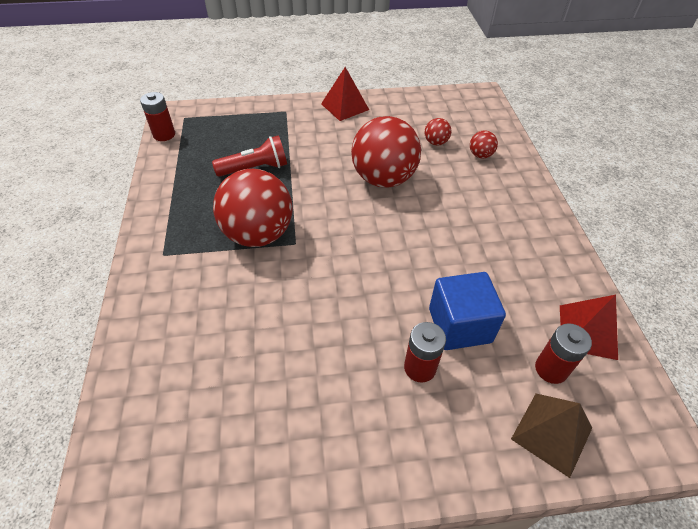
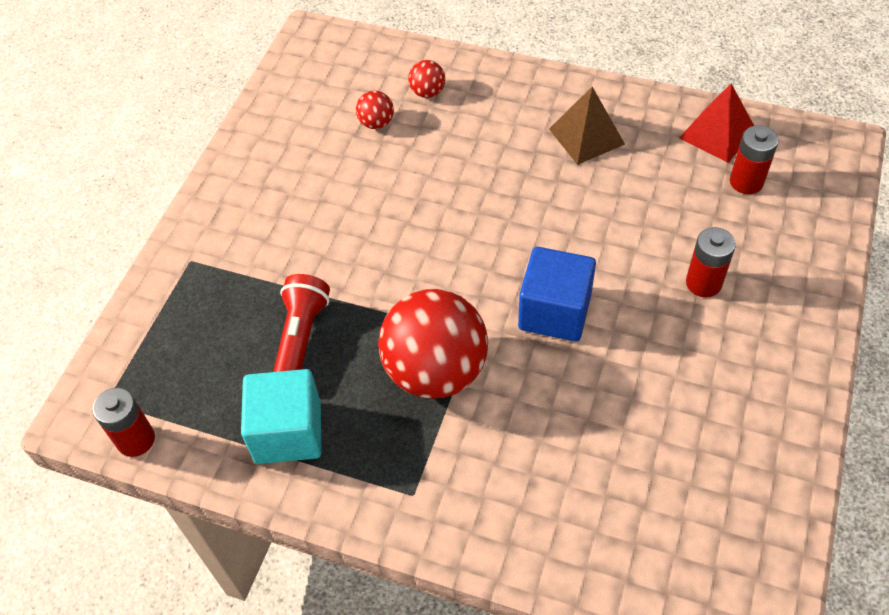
camera: 60 degrees left, 5 degrees up
(188, 186) = (288, 432): none -> turquoise cube
(345, 106) = (231, 187): red pyramid -> none
(383, 179) = (411, 203): red ball -> none
(459, 325) = (667, 228): blue cube -> blue cube (554, 312)
(552, 433) = (808, 215): brown pyramid -> brown pyramid (586, 136)

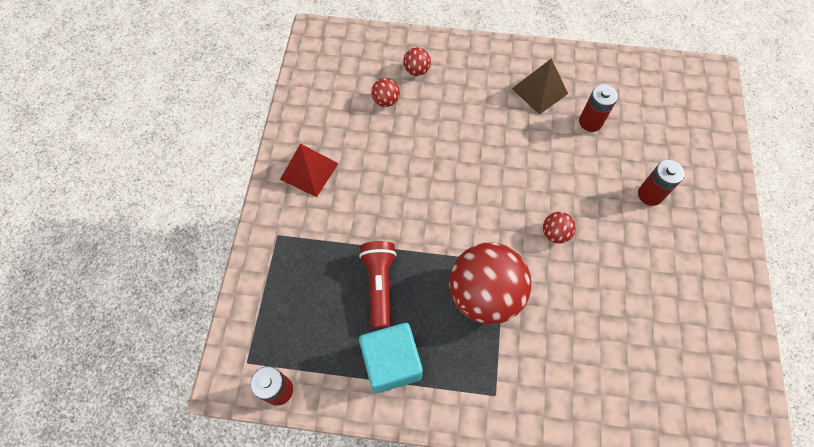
camera: 15 degrees left, 10 degrees up
(554, 312) = (555, 233): blue cube -> red ball
(717, 133) = (628, 76): red pyramid -> red pyramid (309, 171)
(746, 182) = (658, 112): red battery -> red battery (590, 122)

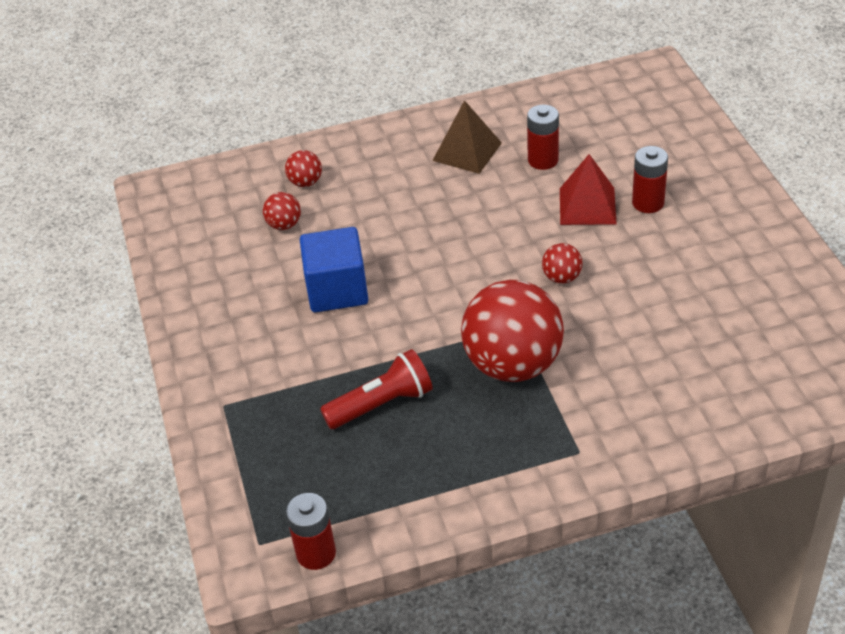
camera: 20 degrees left, 20 degrees down
(309, 171) = (227, 327): red pyramid -> red pyramid (587, 206)
(379, 285) = (381, 404): red flashlight -> red flashlight turned 90 degrees clockwise
(391, 363) = (440, 471): turquoise cube -> none
(395, 172) = (337, 290): none -> blue cube

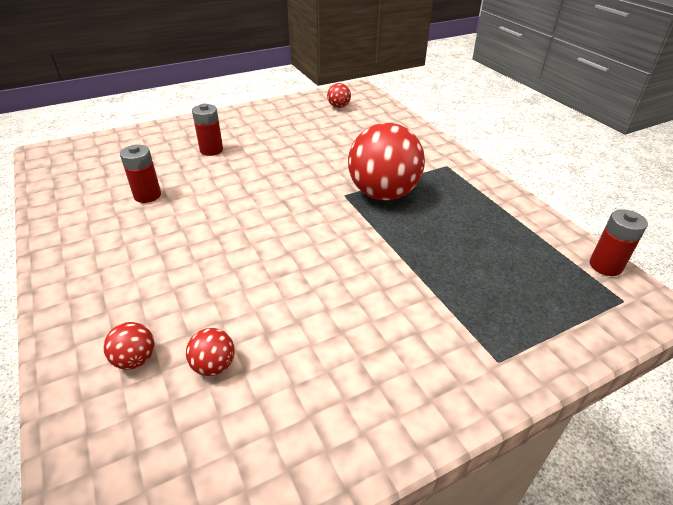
camera: 105 degrees left, 5 degrees down
(337, 290) = (319, 300): blue cube -> none
(381, 404) = (447, 252): red flashlight -> none
(467, 151) = (119, 238): brown pyramid -> none
(562, 277) = (291, 179): red ball -> red ball (338, 106)
(587, 206) = (211, 173): red pyramid -> none

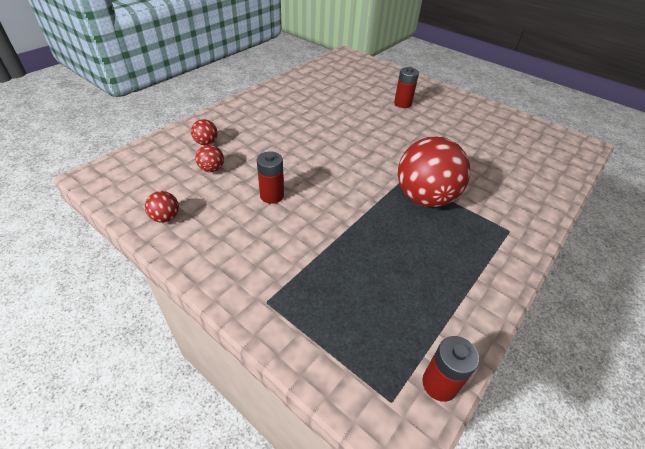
camera: 65 degrees right, 5 degrees up
(147, 195) = (333, 99): red battery -> red battery (272, 195)
(338, 106) = (535, 141): red ball -> red ball (165, 217)

